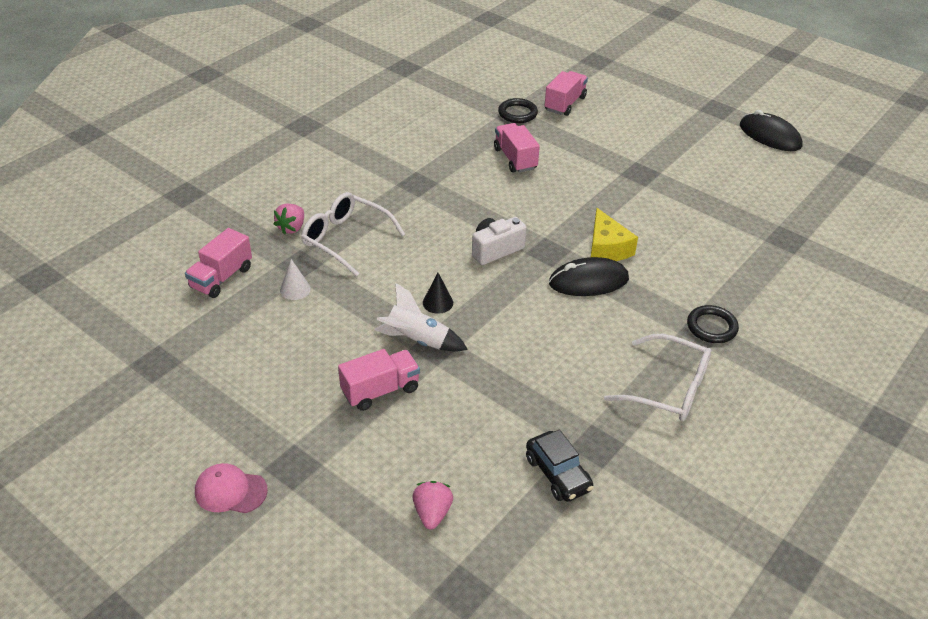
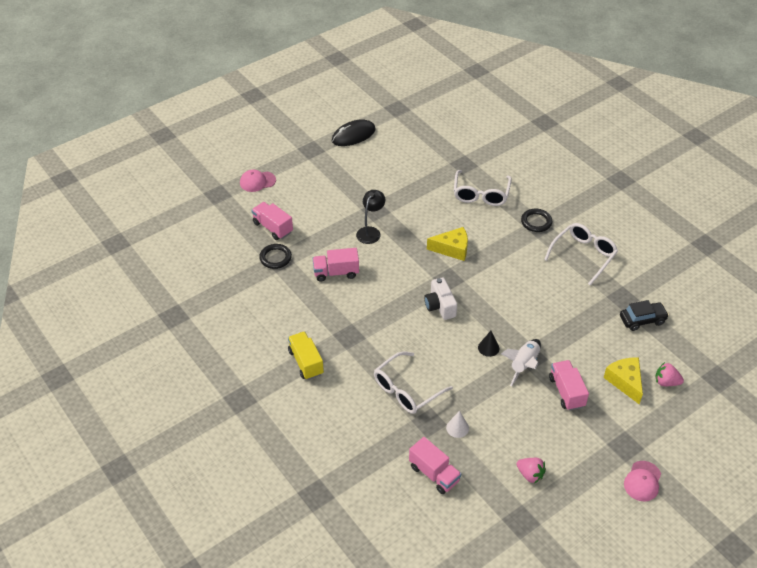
camera: 75 degrees left, 5 degrees up
(292, 228) = (383, 422): pink strawberry -> pink strawberry (530, 475)
(367, 159) = (306, 362): none -> yellow truck
(418, 458) = (625, 382): none -> yellow cheese
(588, 281) = (483, 266): black mouse -> none
(599, 175) = (370, 231): none -> black lamp
(634, 81) = (257, 181): none -> pink cap
(734, 263) = (481, 194): none -> white glasses

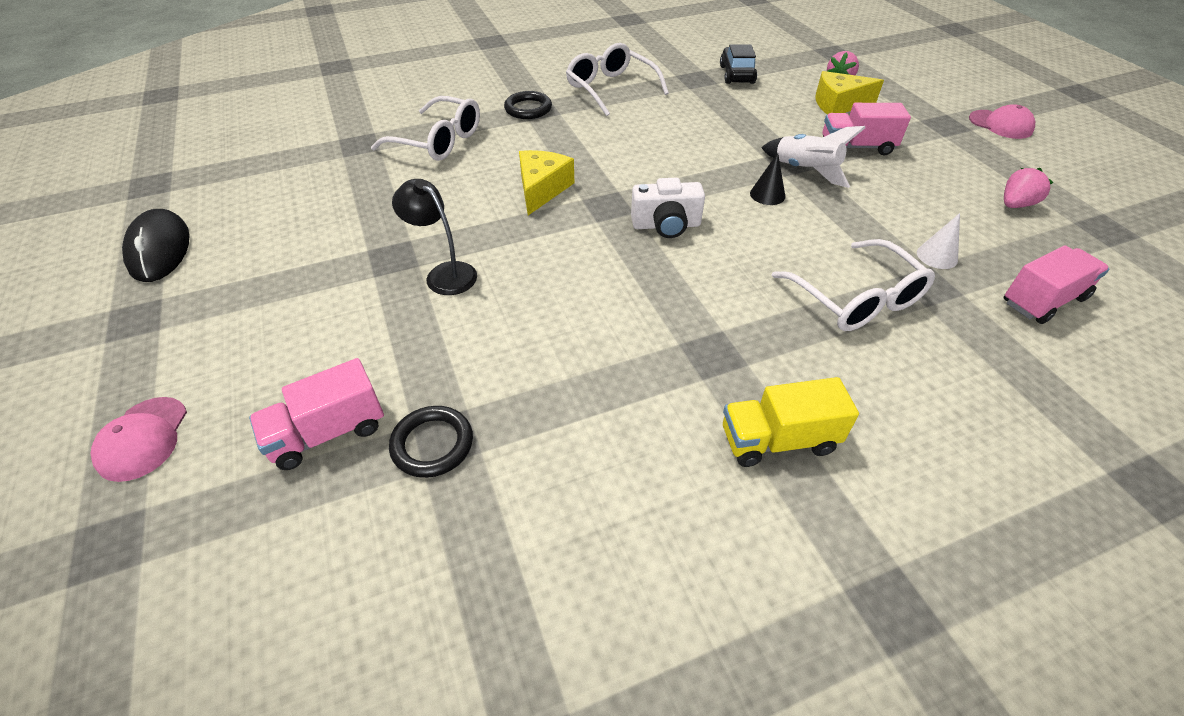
camera: 75 degrees left, 0 degrees up
(336, 272) = (530, 343): pink truck -> none

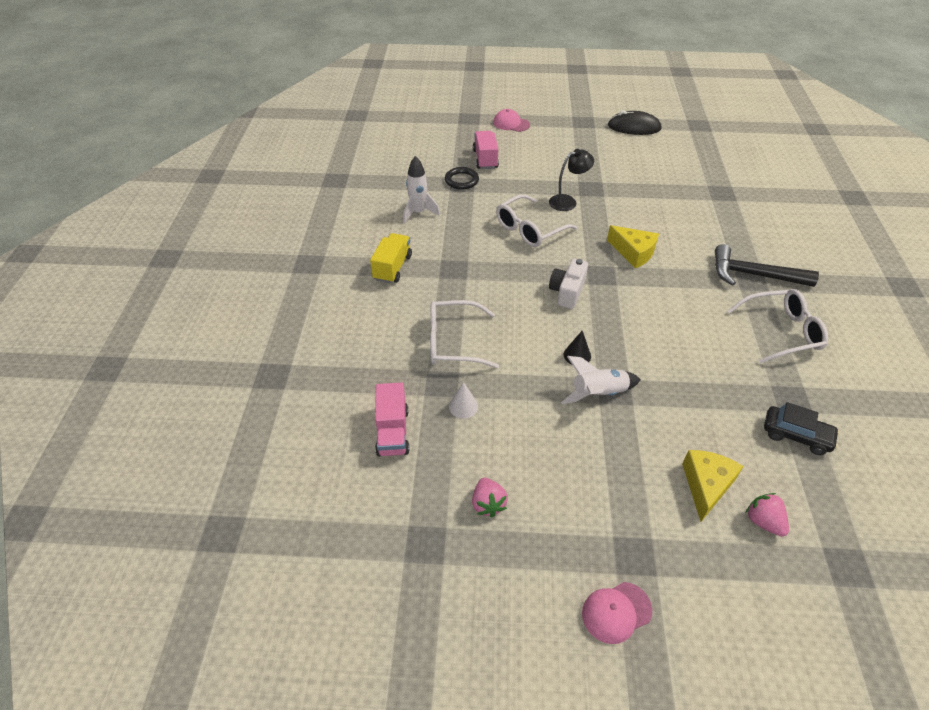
camera: 115 degrees right, 0 degrees up
(438, 141) = (714, 224): white glasses -> white glasses (529, 229)
(528, 109) = (753, 275): black ring -> black hammer
(589, 474) = (418, 213): none -> white rocket
(856, 147) = (620, 450): pink truck -> none

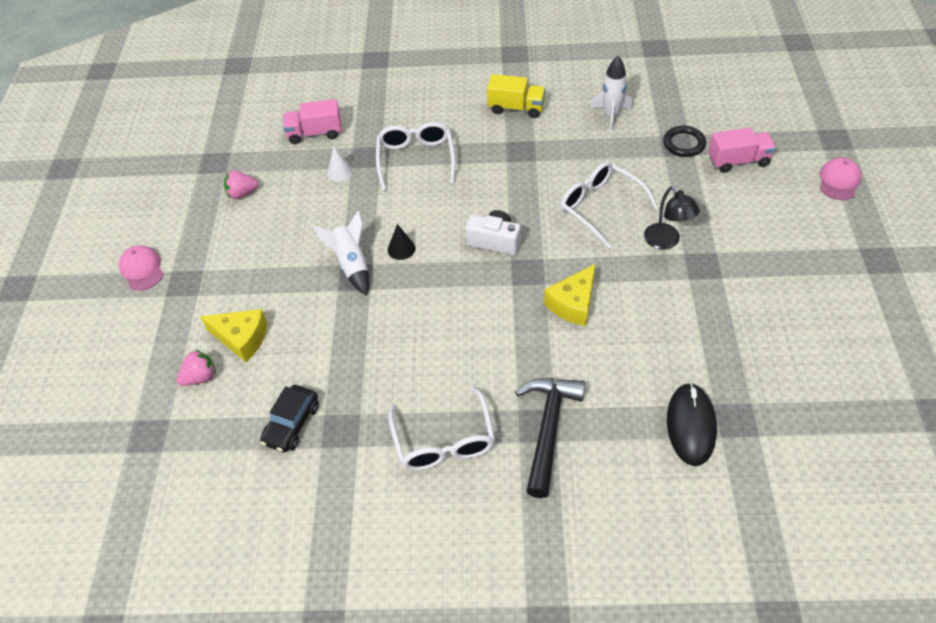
camera: 90 degrees right, 5 degrees up
(634, 127) = (890, 322): black mouse -> black mouse (691, 425)

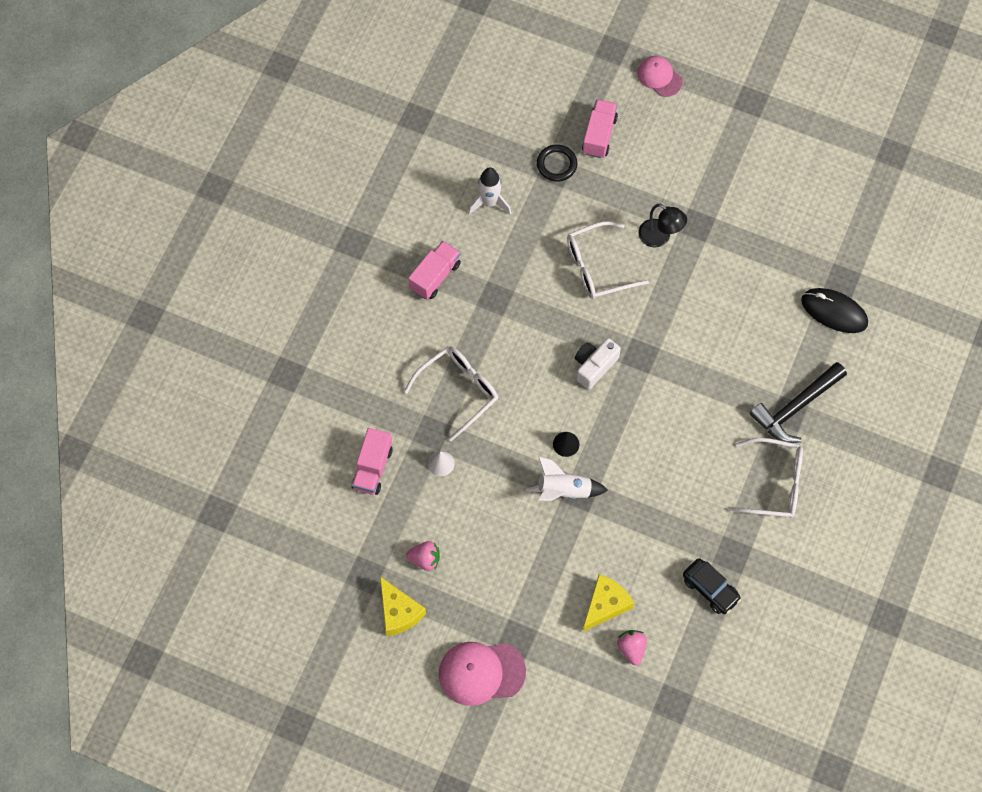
camera: 70 degrees left, 15 degrees up
(142, 269) = (481, 673): pink cap -> pink cap, size x1.60
(242, 193) = (425, 559): pink strawberry -> pink strawberry turned 90 degrees counterclockwise
(416, 159) = (459, 390): white glasses -> white glasses turned 120 degrees clockwise
(516, 108) = (435, 276): yellow truck -> pink truck
(548, 429) = (796, 407): black hammer -> black hammer turned 75 degrees counterclockwise
(573, 303) = (689, 336): yellow cheese -> yellow cheese (398, 612)
(666, 242) = (660, 237): black lamp -> black lamp turned 45 degrees clockwise

